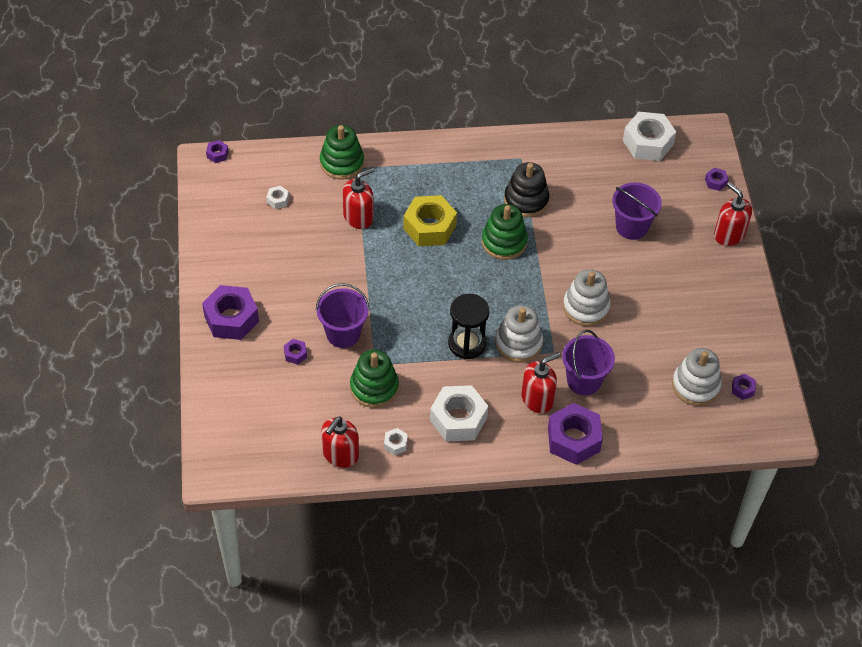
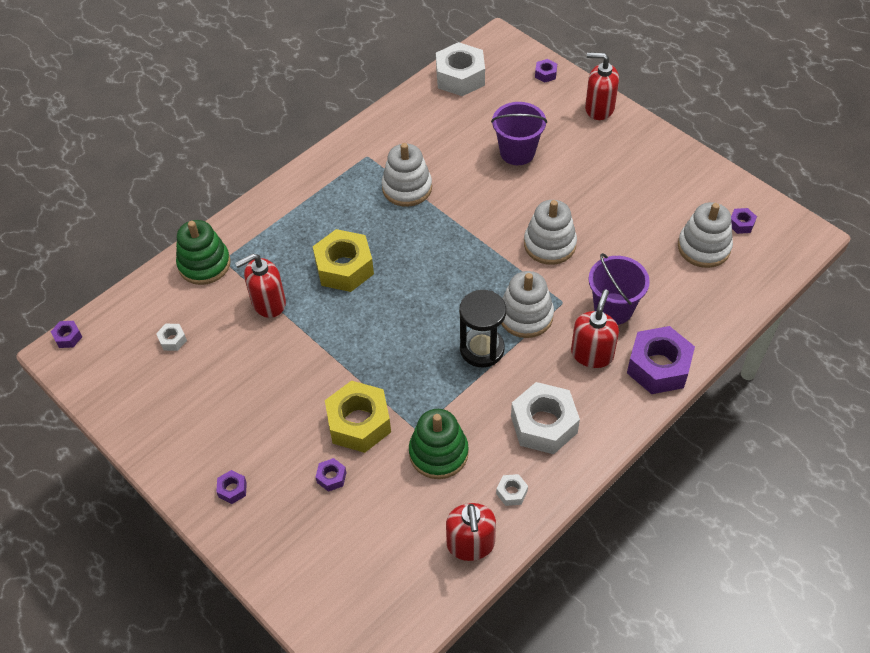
camera: 35 degrees left, 0 degrees up
(231, 318) = (232, 489): purple nut -> purple nut, size x0.44
(343, 334) = (359, 423): purple bucket -> yellow nut
(358, 217) = (268, 303): red soap dispenser -> red soap dispenser turned 135 degrees counterclockwise
(504, 242) = (424, 236): green stacking toy -> none
(526, 200) = (407, 188): black stacking toy -> white stacking toy

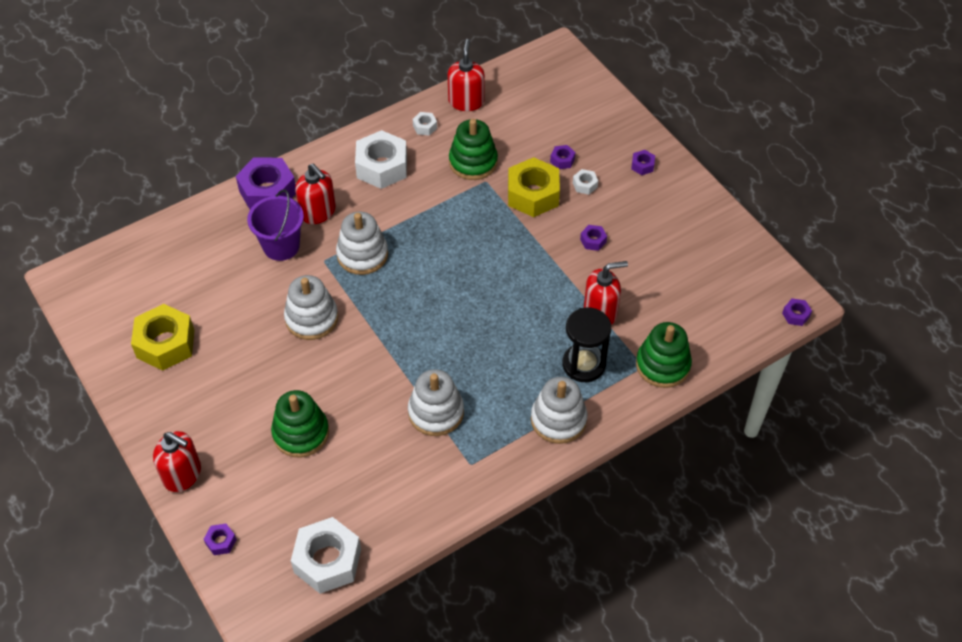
camera: 170 degrees left, 0 degrees up
(172, 340) = (694, 293): white nut -> white nut (585, 185)
(344, 268) = (520, 333): yellow nut -> yellow nut (165, 344)
(482, 349) = (412, 233): black hourglass -> black hourglass (584, 364)
(517, 152) = (301, 433): purple bucket -> green stacking toy
(592, 354) = (318, 212): red soap dispenser -> red soap dispenser turned 75 degrees counterclockwise
(704, 247) = (167, 286): white stacking toy -> white stacking toy (558, 419)
(741, 224) = (117, 303): purple nut -> purple nut (593, 241)

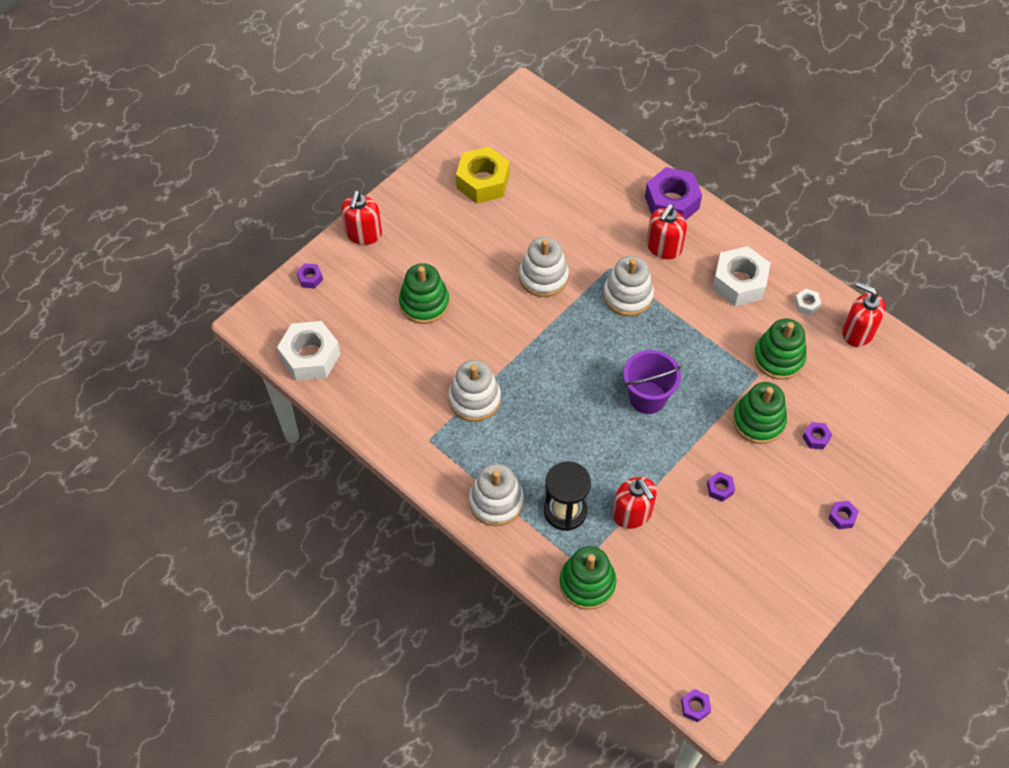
camera: 75 degrees right, 5 degrees up
(281, 246) = (614, 231): purple bucket -> purple bucket (647, 397)
(466, 101) = (857, 332): red soap dispenser -> red soap dispenser turned 135 degrees counterclockwise
(533, 194) = (758, 421): yellow nut -> green stacking toy
(585, 185) = (791, 466): white nut -> none

